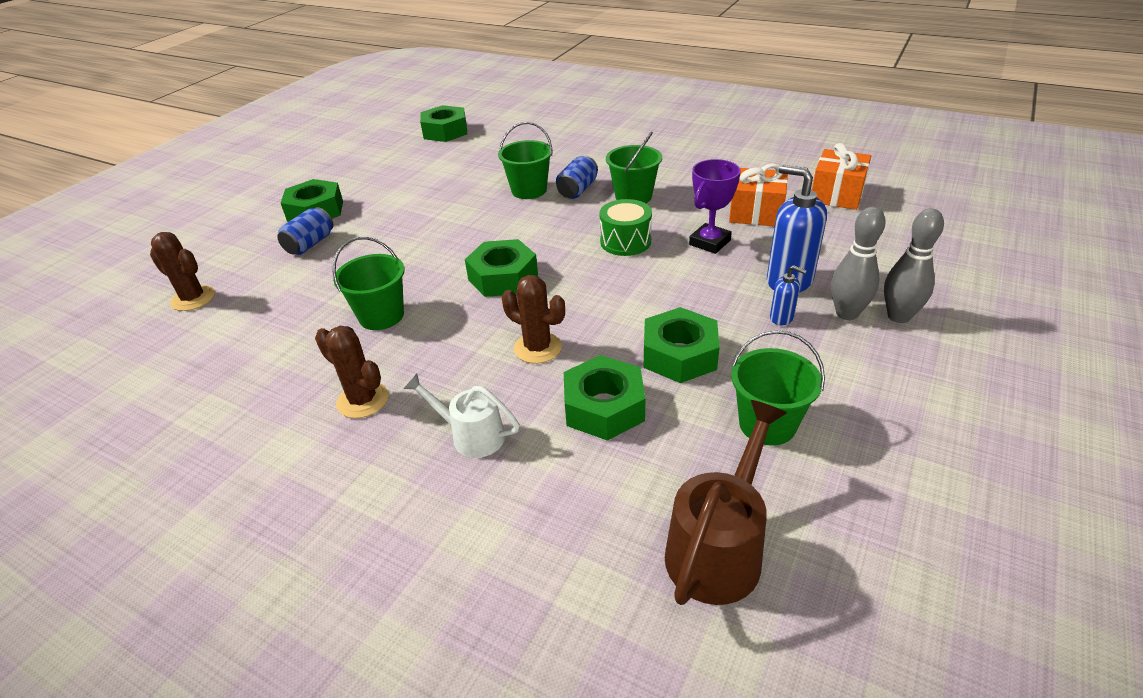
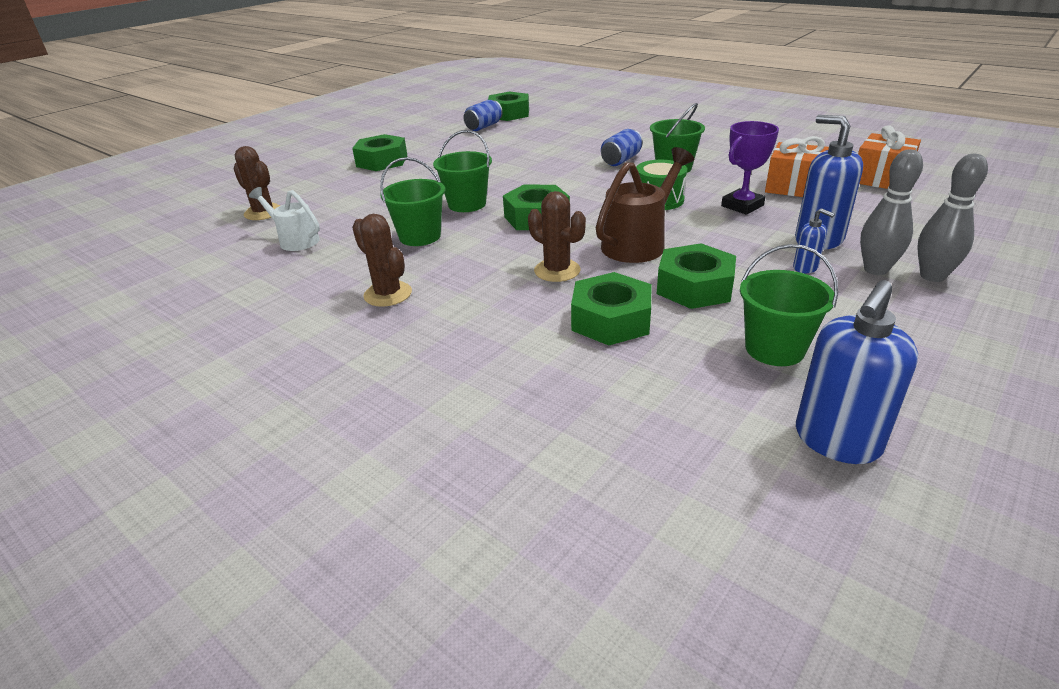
camera: 10 degrees right, 5 degrees down
(310, 244) = (371, 183): blue can -> blue can (484, 127)
(471, 435) = (479, 329): white watering can -> white watering can (295, 240)
(529, 190) = (575, 158): green bucket -> green bucket (467, 204)
(719, 547) = (705, 441): brown watering can -> brown watering can (639, 243)
(839, 528) = (836, 441): none -> blue soap dispenser

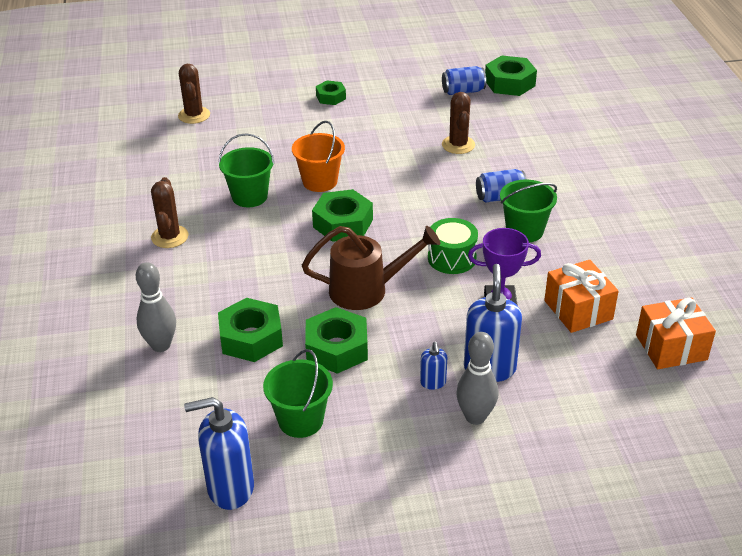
camera: 40 degrees right, 5 degrees up
(295, 240) = (180, 155): white watering can -> none
(382, 161) = (331, 97): green nut -> green nut, size x0.60
(467, 204) = (320, 181): green bucket -> orange bucket
(557, 270) = (282, 280): brown cactus -> brown cactus (458, 145)
(932, 276) = (501, 448): grey bowling pin -> grey bowling pin (161, 345)

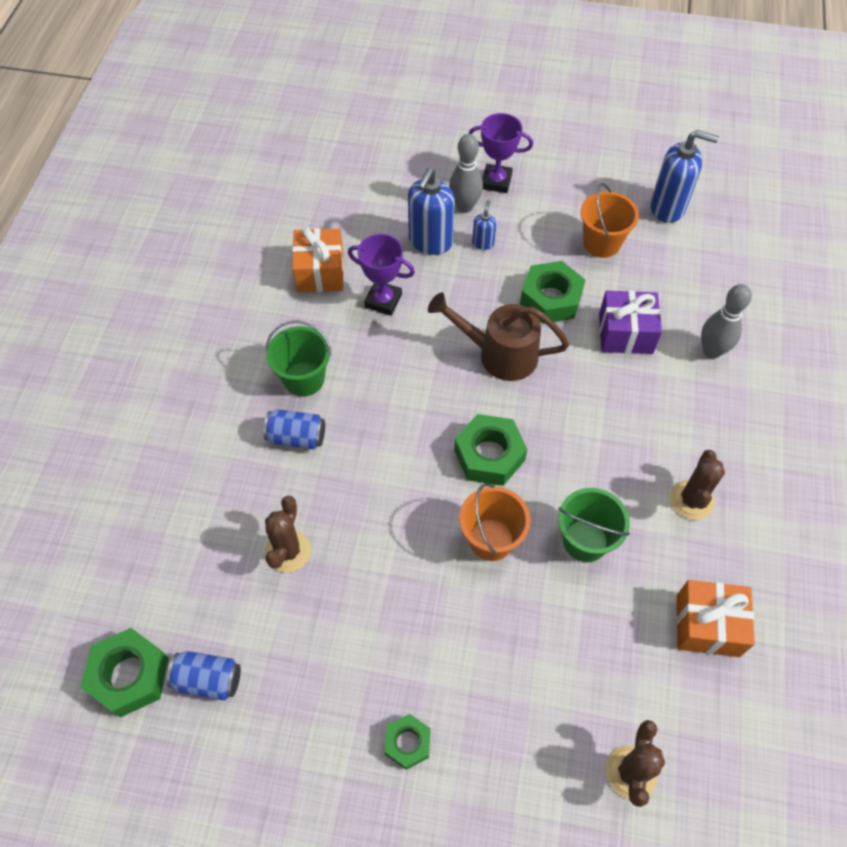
camera: 160 degrees left, 20 degrees up
(251, 338) = (625, 333): green nut -> purple gift
(300, 420) = (601, 243): green bucket -> orange bucket
(452, 258) = (398, 367): green drum -> none
(455, 459) = (496, 181): none -> purple trophy
(671, 347) = (273, 215): orange gift -> orange gift (707, 625)

